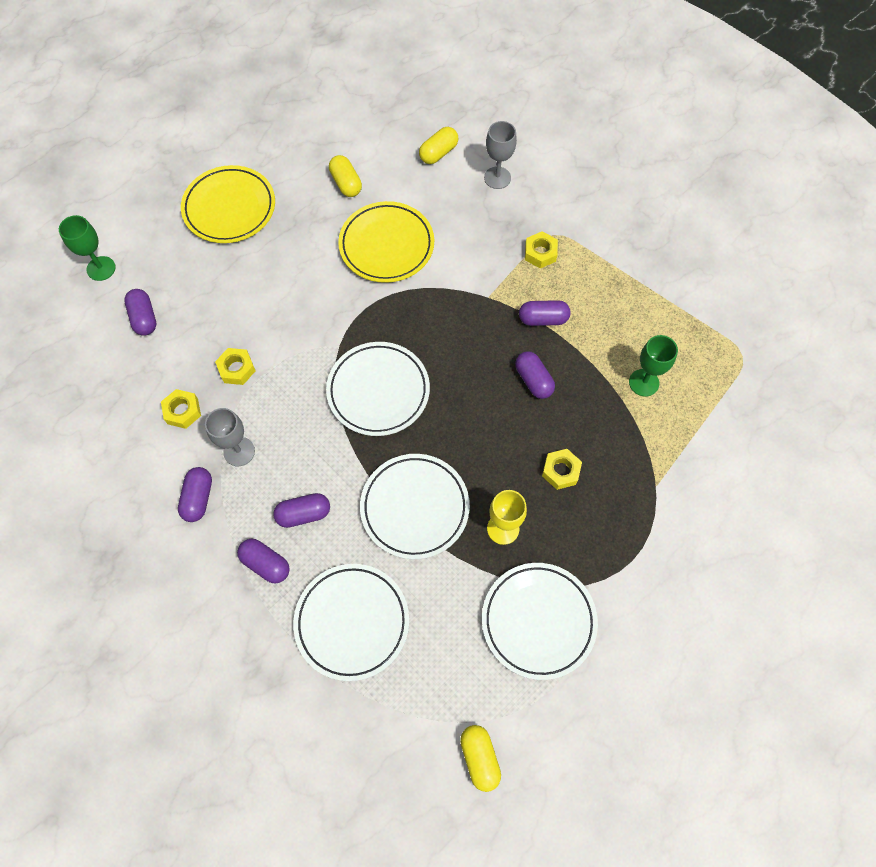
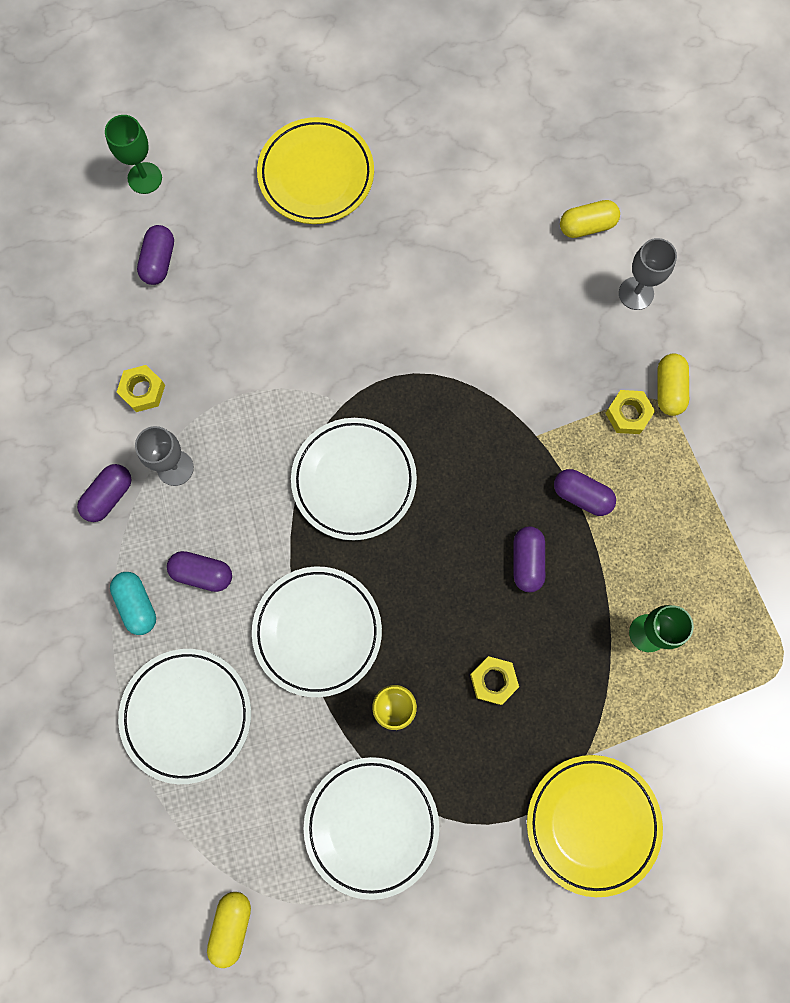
camera: 30 degrees right, 10 degrees up
(236, 369) = (222, 373): yellow nut -> none
(266, 564) = (137, 604): purple capsule -> turquoise capsule
(346, 183) = (460, 210): yellow capsule -> yellow capsule (669, 389)
(386, 245) = (461, 312): yellow plate -> yellow plate (592, 823)

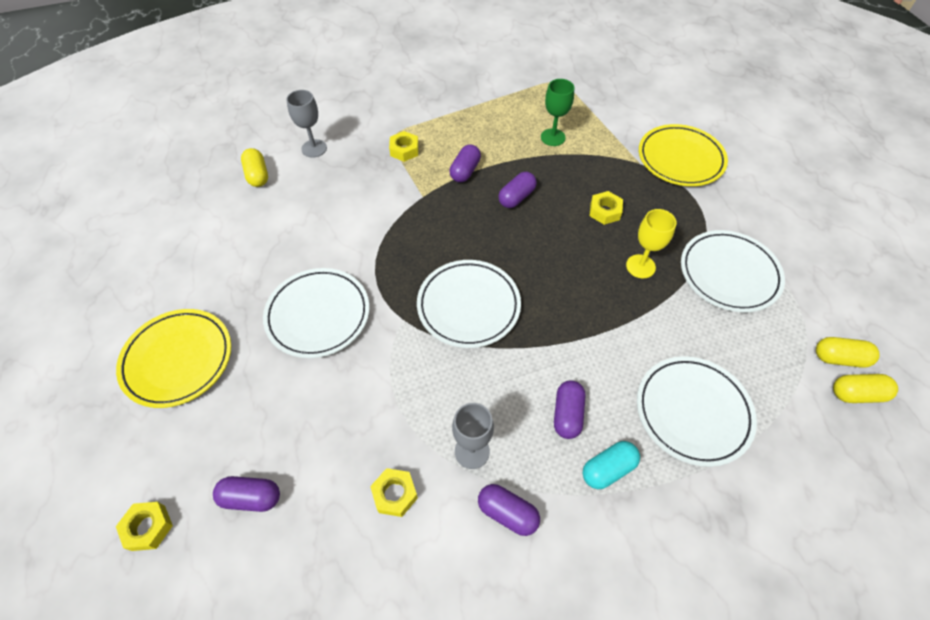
camera: 95 degrees left, 20 degrees down
(145, 178) = (148, 527): green goblet -> yellow nut
(317, 631) = (597, 321): white plate -> white plate (318, 315)
(527, 561) = (516, 197): purple capsule -> purple capsule turned 45 degrees counterclockwise
(669, 389) = (385, 131): yellow capsule -> yellow capsule (857, 394)

